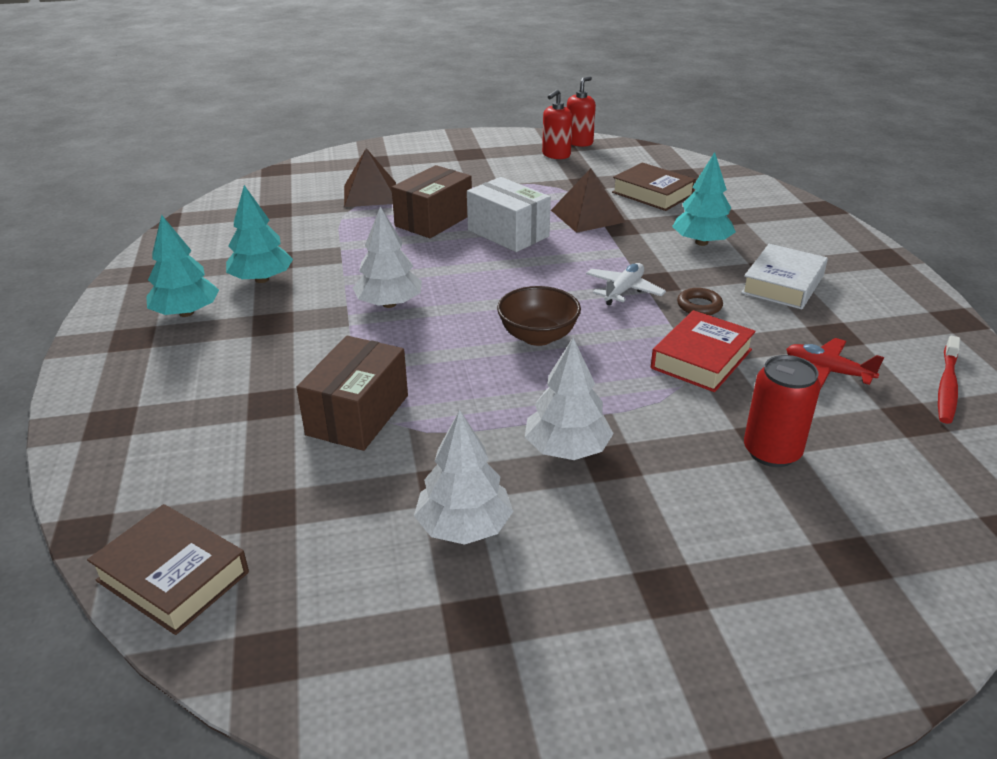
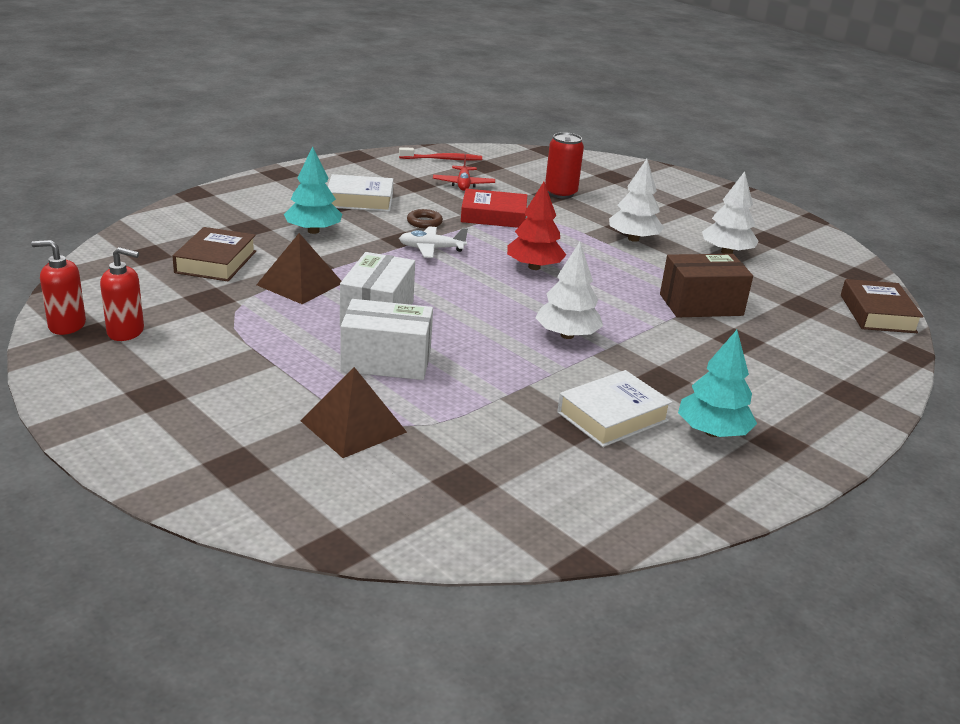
camera: 125 degrees left, 5 degrees down
(262, 279) = (612, 416): turquoise tree -> white book
(434, 220) = (386, 361): brown box -> white box
(538, 336) = (534, 267): brown bowl -> red tree

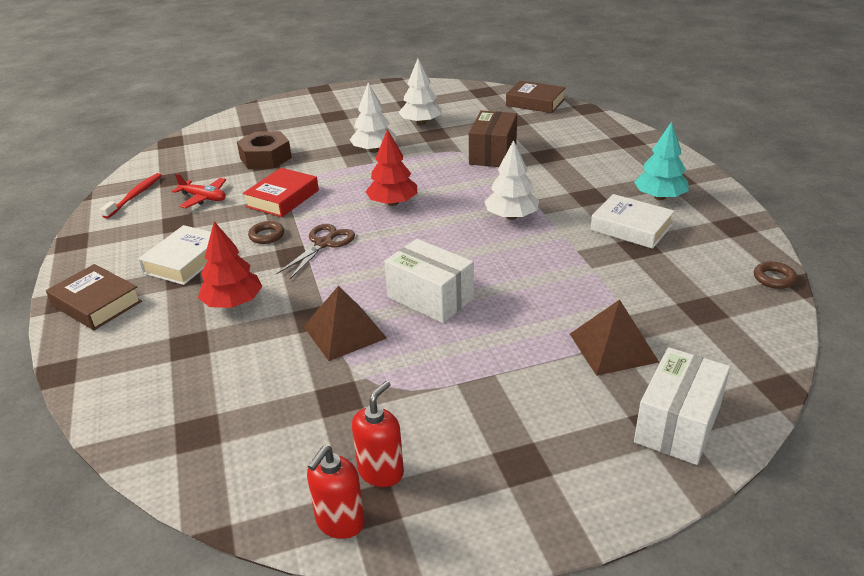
camera: 60 degrees left, 5 degrees up
(216, 262) = (257, 381): brown book -> brown book (96, 303)
(313, 231) = (233, 303): turquoise tree -> red tree
(386, 361) = (515, 309): white box -> white box (677, 424)
(431, 249) = (324, 244): white plane -> brown scissors
(560, 193) = (265, 158): red can -> brown nut
(578, 539) = (774, 278): none -> brown ring
(612, 416) = (631, 228): white book -> white book turned 45 degrees counterclockwise

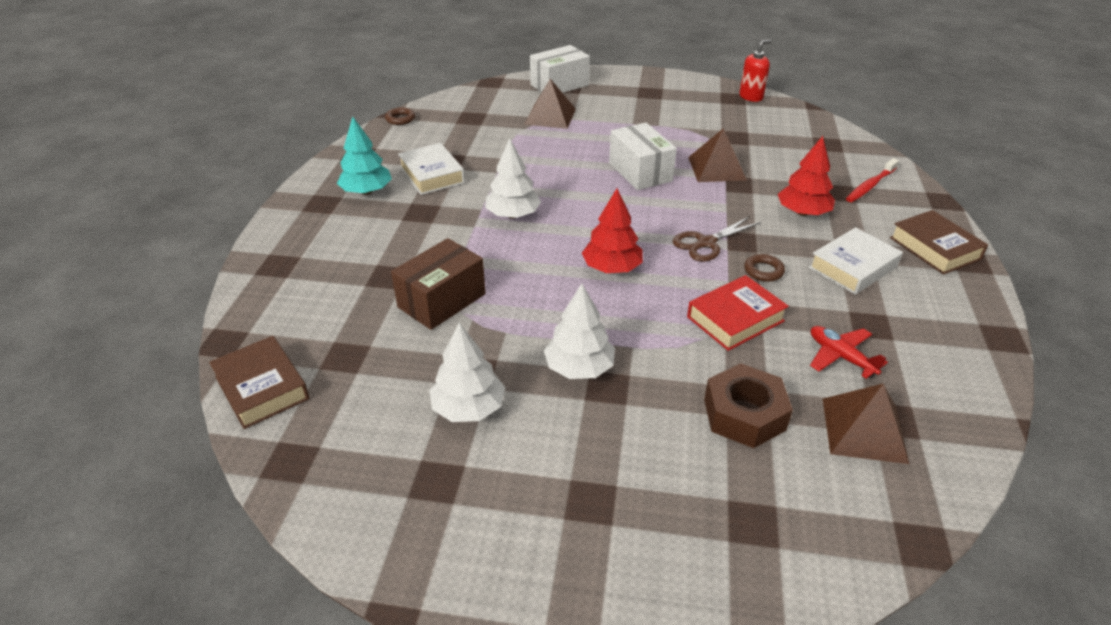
camera: 155 degrees left, 5 degrees up
(135, 196) = (946, 398): red toothbrush -> red toothbrush (870, 186)
(193, 169) = (864, 430): none -> brown pyramid
(381, 471) = (723, 106): red soap dispenser -> none

